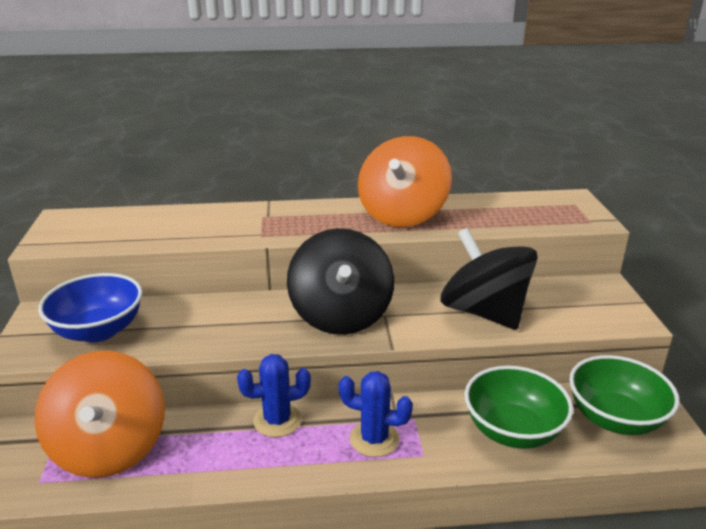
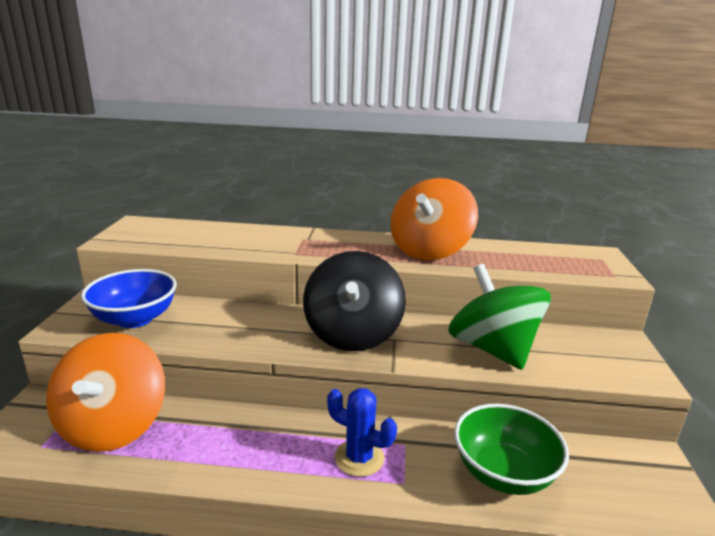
camera: 10 degrees right, 5 degrees down
(277, 420) = (272, 424): blue cactus -> none
(484, 312) = (493, 349): black spinning top -> green spinning top
(615, 418) = (618, 478): green bowl -> none

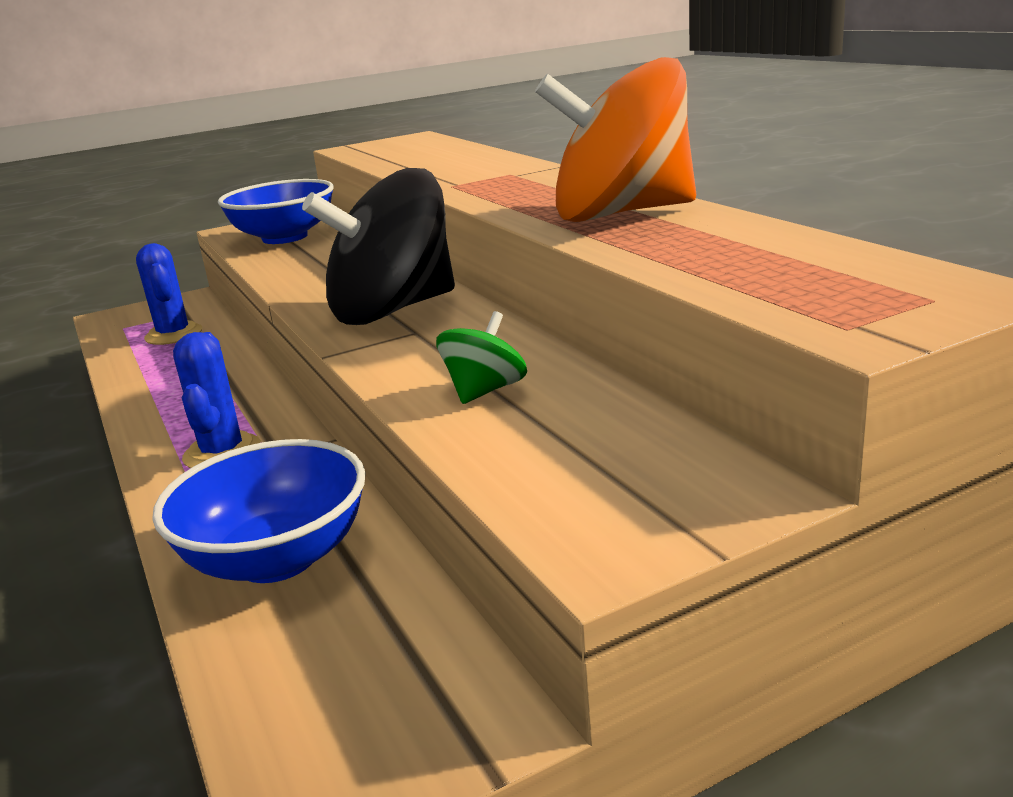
camera: 60 degrees right, 0 degrees up
(114, 425) = (174, 334): orange spinning top -> blue cactus
(493, 349) = (485, 391): green spinning top -> green spinning top, size x0.44
(503, 473) = (277, 558): green bowl -> blue bowl

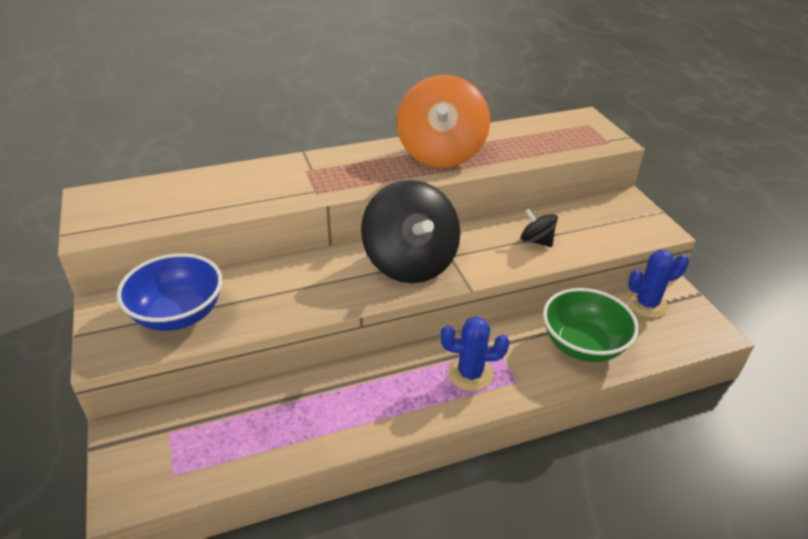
camera: 85 degrees left, 15 degrees up
(174, 334) = (228, 428): blue cactus -> blue cactus (646, 304)
(277, 558) = (583, 345): blue bowl -> green bowl
(485, 391) = (536, 241): green spinning top -> black spinning top

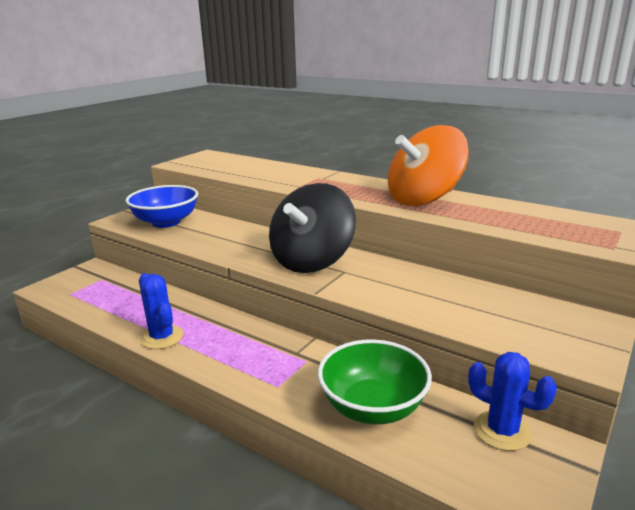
camera: 55 degrees right, 15 degrees down
(470, 374) = (259, 359): blue cactus -> blue cactus (162, 337)
(536, 241) = (430, 298): black spinning top -> none

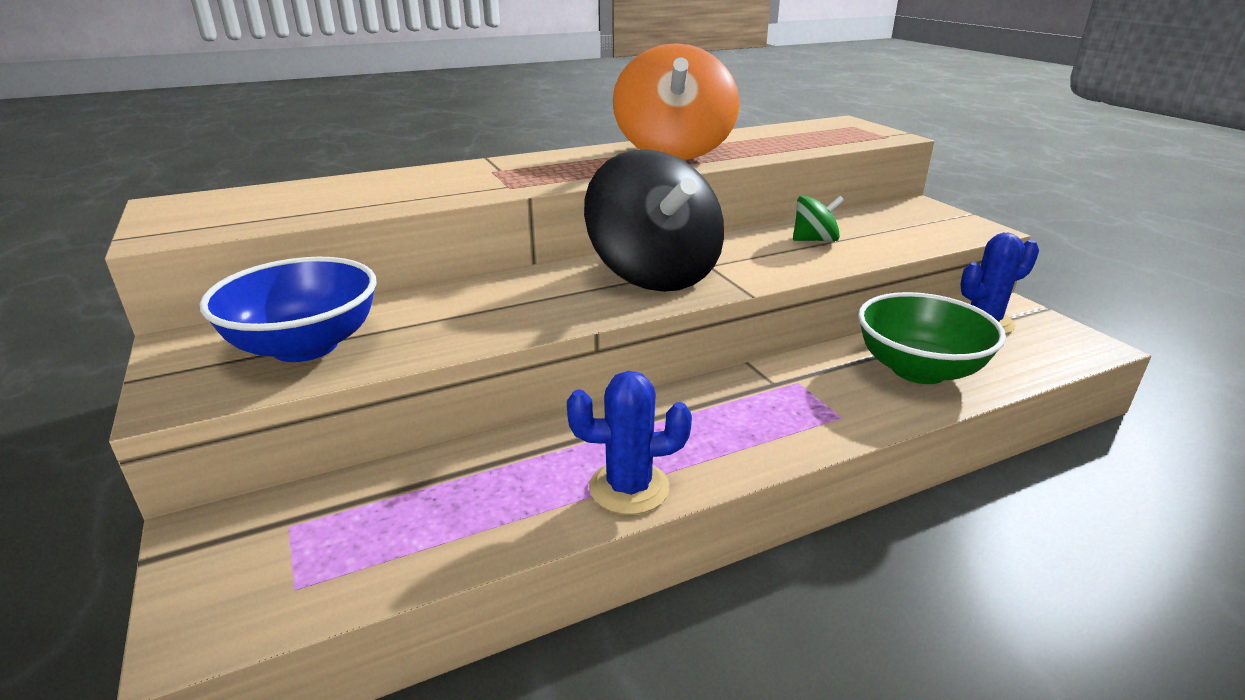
camera: 60 degrees left, 5 degrees up
(436, 293) = (814, 240): none -> green spinning top

